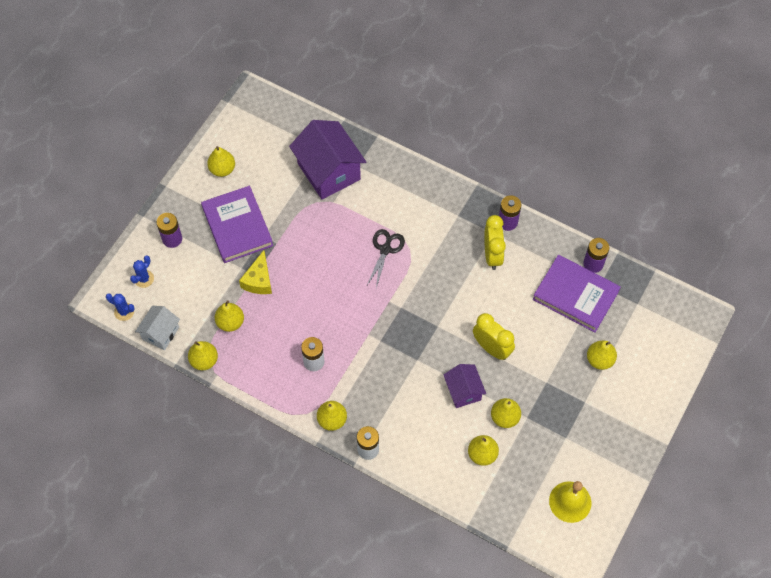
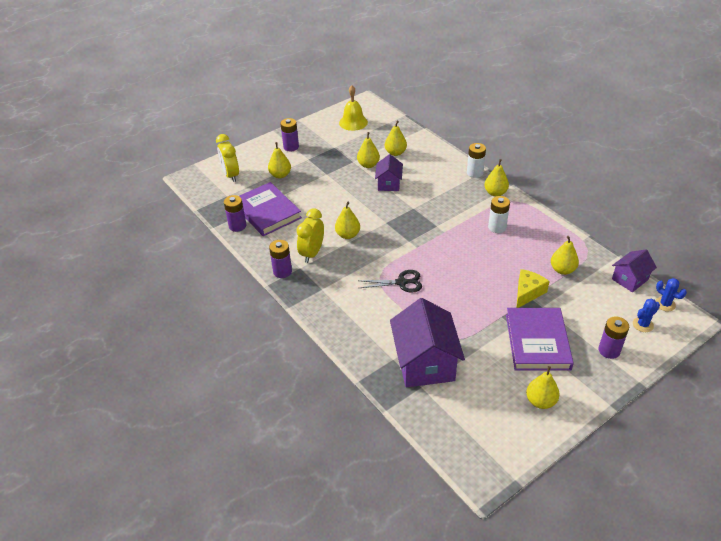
camera: 155 degrees left, 20 degrees down
(160, 333) = (630, 279): white house -> purple house
(204, 360) = (592, 251): yellow pear -> yellow pear (348, 235)
(385, 249) = (401, 282): black scissors -> black scissors turned 135 degrees counterclockwise
(491, 348) = (352, 200): yellow clock -> yellow clock (231, 175)
(620, 417) = (291, 147): none -> purple battery

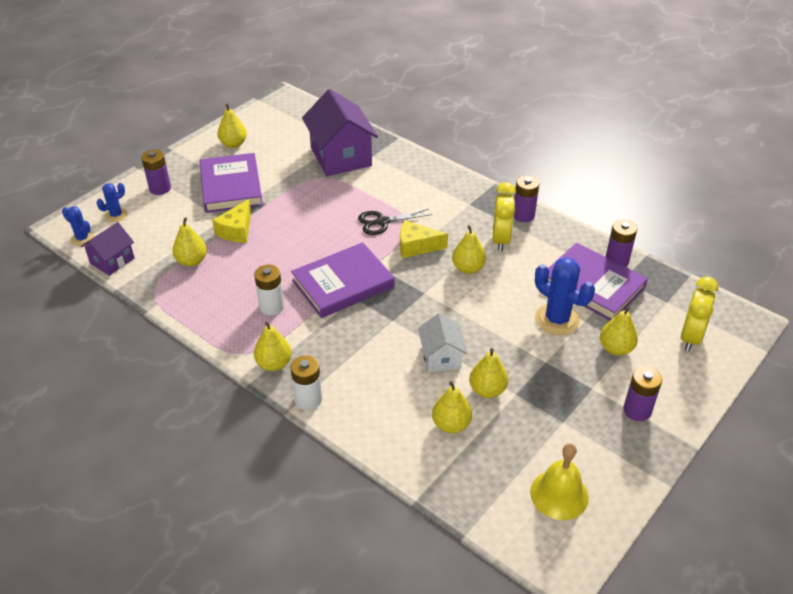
camera: 165 degrees right, 0 degrees up
(231, 175) = (690, 337): yellow clock -> yellow clock turned 60 degrees clockwise
(305, 194) = (557, 319): none -> blue cactus
(380, 257) = (416, 246): none -> yellow cheese
(389, 183) = (441, 357): purple house -> white house
(443, 236) = (343, 284): none -> purple book

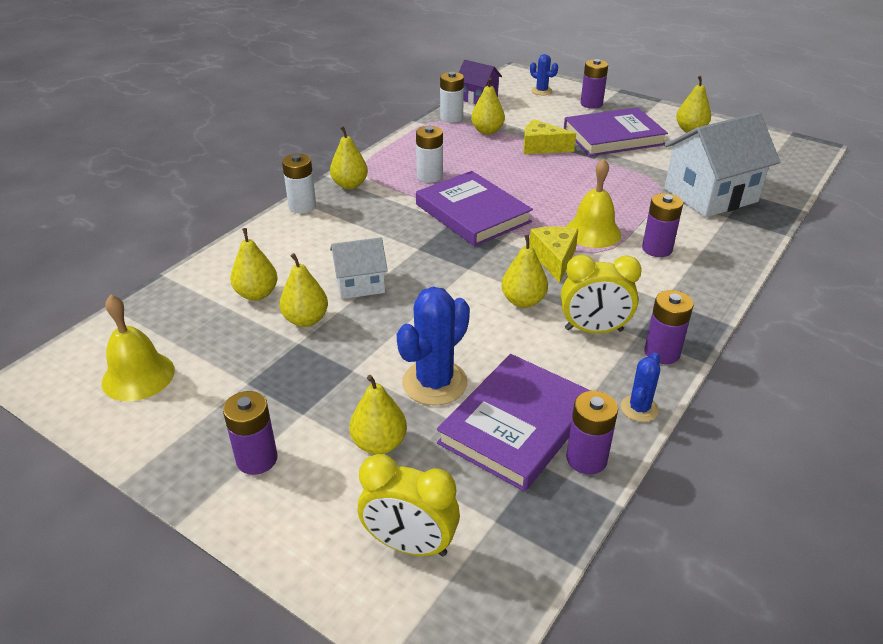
camera: 85 degrees right, 5 degrees down
(82, 238) = (504, 83): blue cactus -> blue cactus (639, 408)
(151, 283) = (451, 117): none -> white battery
(341, 157) = (710, 195): purple house -> white house
(382, 222) = (593, 232): black scissors -> yellow bell
(409, 195) = (657, 249): none -> purple battery

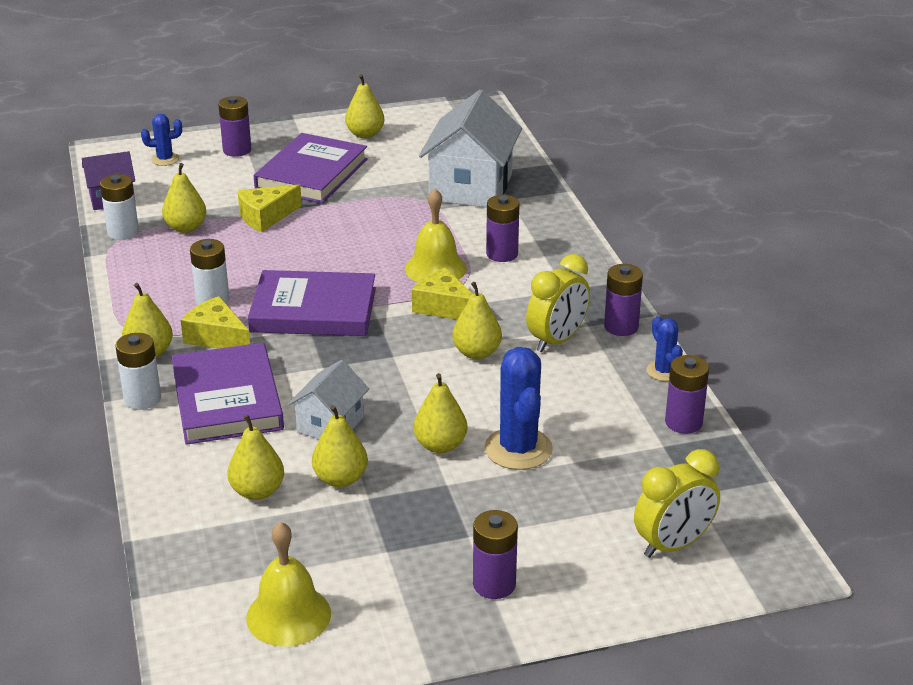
camera: 50 degrees left, 5 degrees down
(379, 443) = (553, 511): yellow pear -> yellow pear (440, 445)
(395, 197) = (217, 337): none -> yellow cheese
(517, 425) = (614, 434): purple book -> purple book (227, 399)

